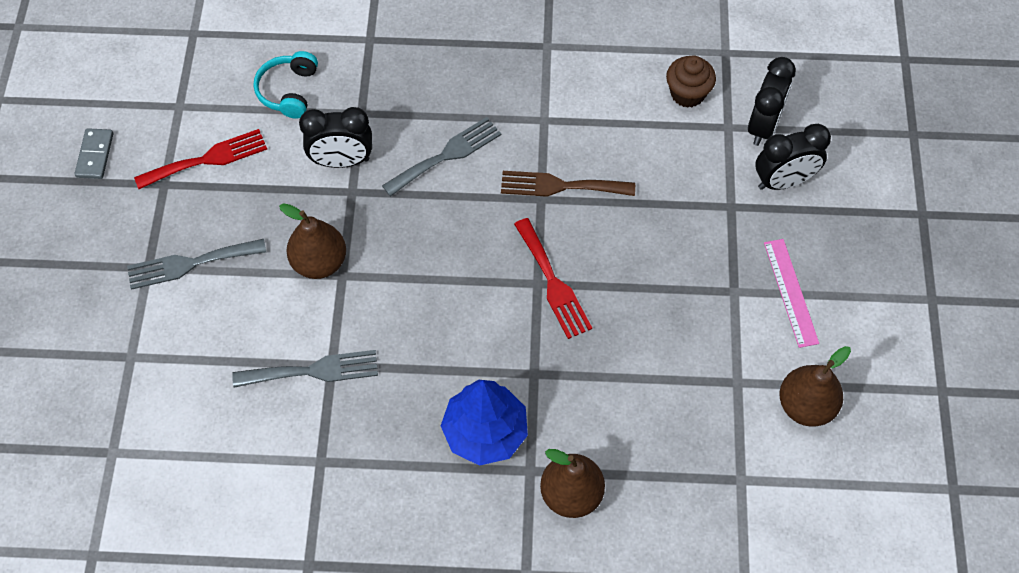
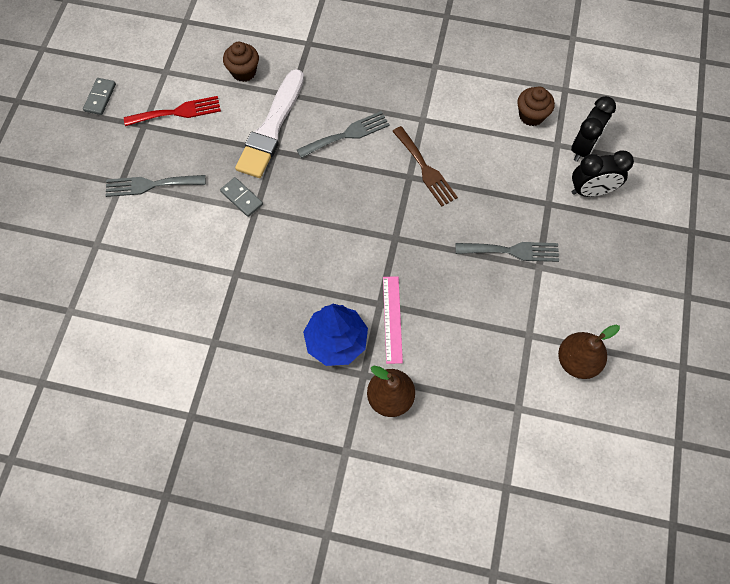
camera: 10 degrees right, 5 degrees up
(288, 91) = (244, 72): turquoise headphones -> brown cupcake
(313, 371) = (222, 276): grey fork -> grey fork (512, 251)
(319, 262) = (241, 198): brown pear -> grey domino
(342, 161) = (271, 127): black clock -> white brush
(553, 283) = (406, 239): red fork -> none
(560, 186) = (425, 169): brown fork -> brown fork turned 135 degrees counterclockwise
(790, 292) = (581, 274): pink ruler -> pink ruler (392, 319)

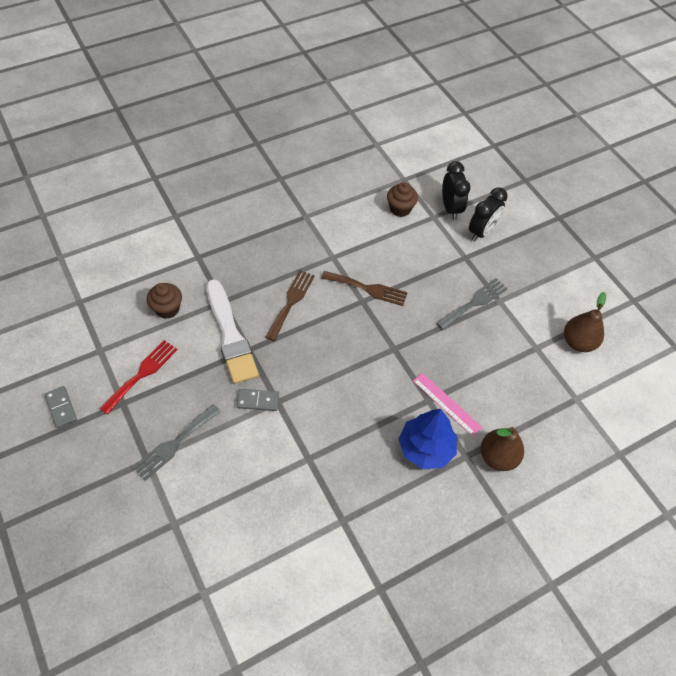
camera: 45 degrees left, 10 degrees down
(347, 134) = (291, 302): grey fork -> brown fork

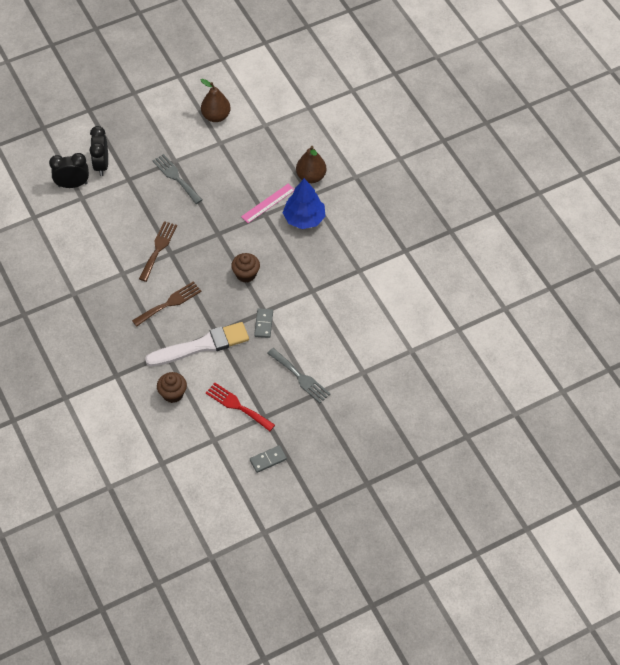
camera: 85 degrees left, 0 degrees up
(291, 302) = (169, 303): brown fork -> brown fork turned 120 degrees clockwise
(400, 209) = (70, 222): brown cupcake -> brown cupcake (246, 274)
(481, 232) = (101, 165): black clock -> black clock turned 135 degrees counterclockwise

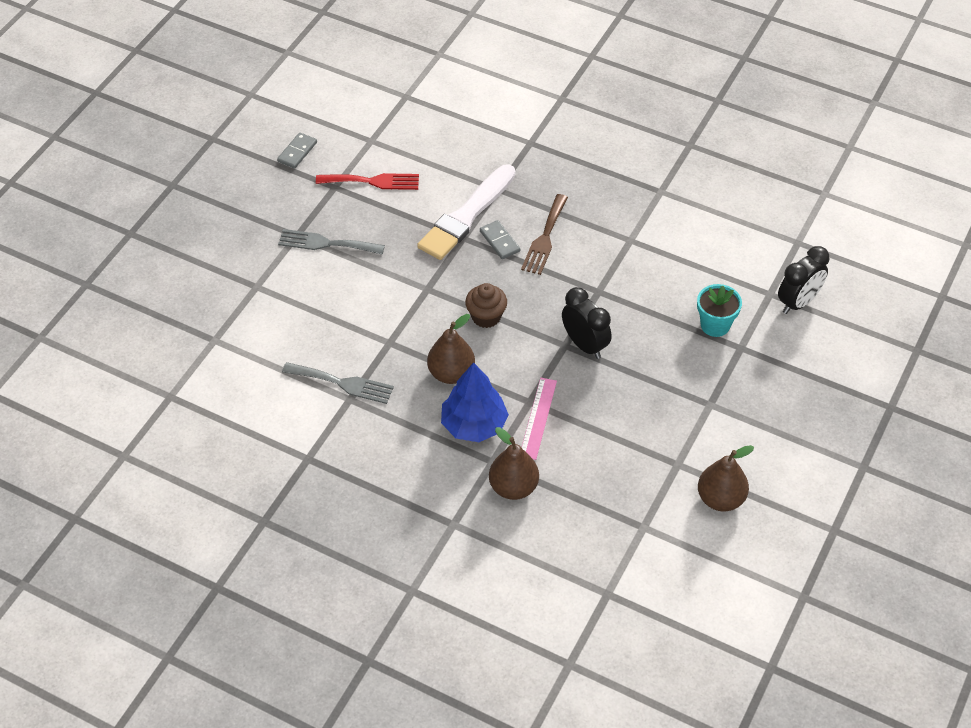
camera: 145 degrees right, 5 degrees down
(101, 165) = (792, 345): black clock -> black clock (585, 345)
(129, 198) = (715, 325): none -> turquoise flower pot
(158, 249) = (618, 288): brown fork -> none
(173, 394) = (453, 157): brown cupcake -> none
(176, 177) = (686, 383): grey fork -> grey fork (342, 383)
(264, 324) = (416, 275): grey domino -> grey domino (499, 241)
(293, 253) = (451, 373): none -> brown pear

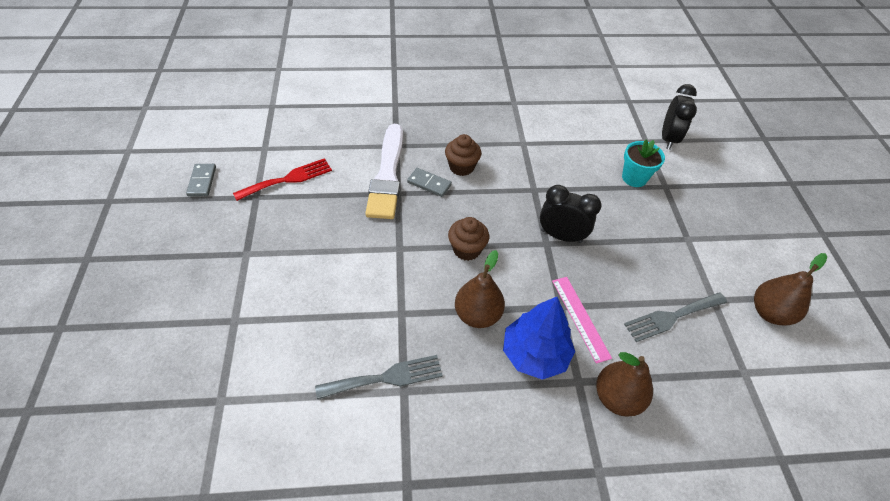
camera: 35 degrees left, 0 degrees up
(326, 243) = (280, 248): grey fork -> grey fork (672, 317)
(544, 238) = (461, 167): brown fork -> brown cupcake

